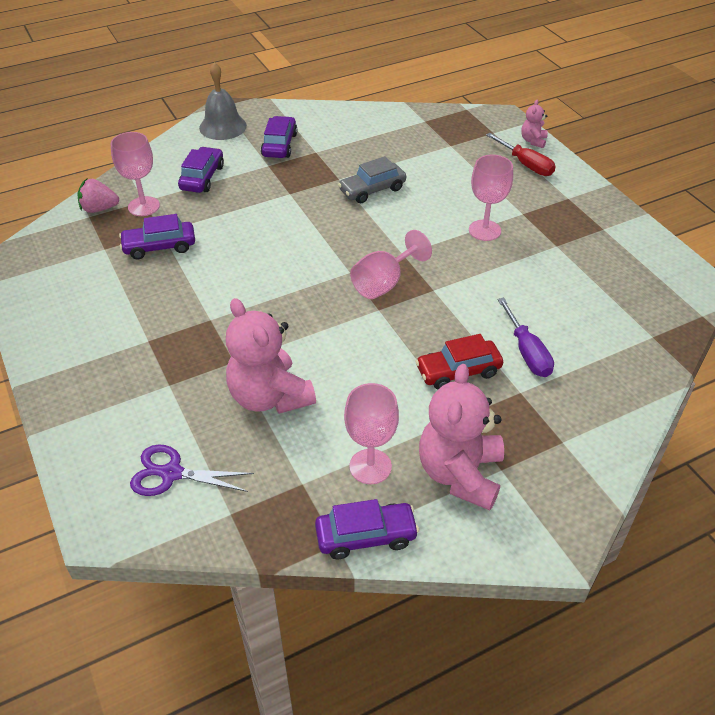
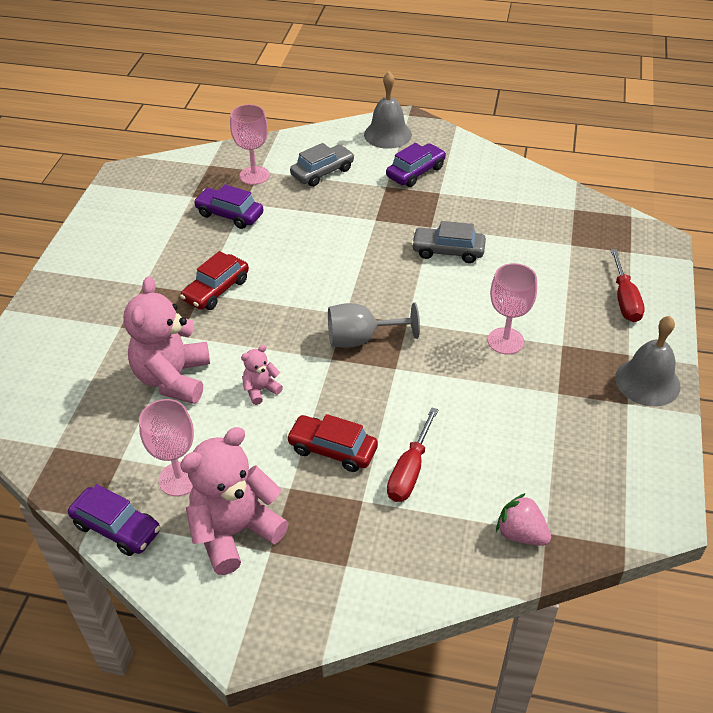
camera: 40 degrees right, 0 degrees up
(99, 209) = (222, 162): pink strawberry -> pink strawberry (521, 533)
(172, 473) = (52, 393): purple scissors -> none
(202, 178) = (322, 172): purple car -> grey car
(222, 310) = (216, 290): none -> red car
(384, 283) = (361, 339): pink goblet -> grey goblet
(526, 352) = (410, 470): purple screwdriver -> red screwdriver
(533, 141) = (662, 280): pink teddy bear -> pink teddy bear (261, 390)
(599, 209) = (647, 381): none -> grey bell

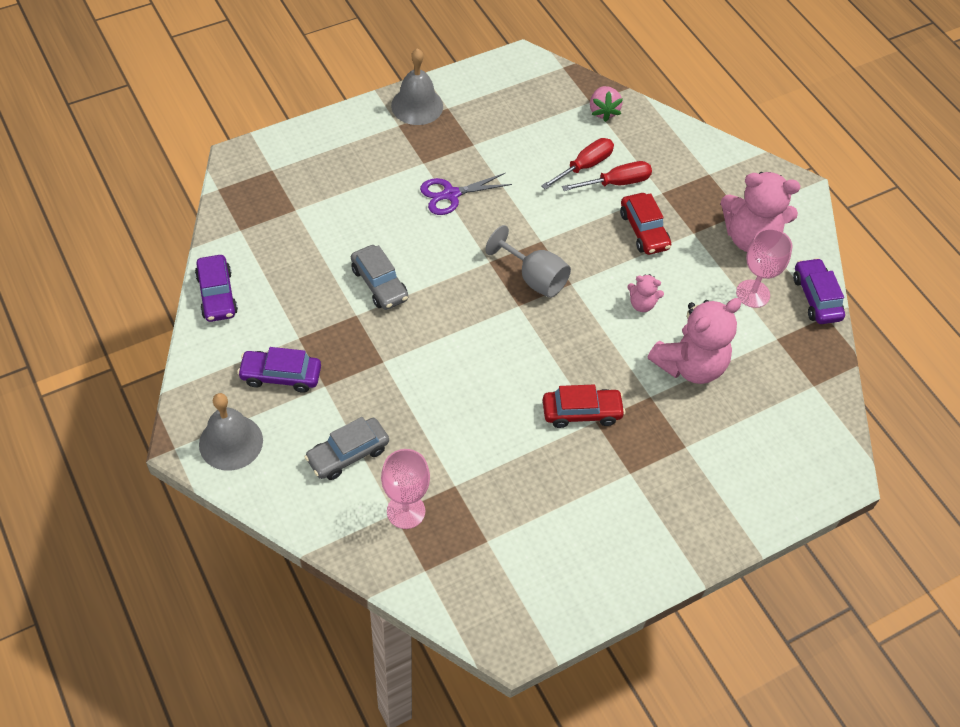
camera: 135 degrees left, 10 degrees up
(229, 215) = (482, 483): purple car -> purple car (217, 295)
(322, 172) = (348, 454): grey car -> grey car turned 45 degrees counterclockwise
(505, 341) = (451, 194): pink goblet -> purple scissors
(624, 299) = (338, 150): red screwdriver -> red screwdriver (584, 166)

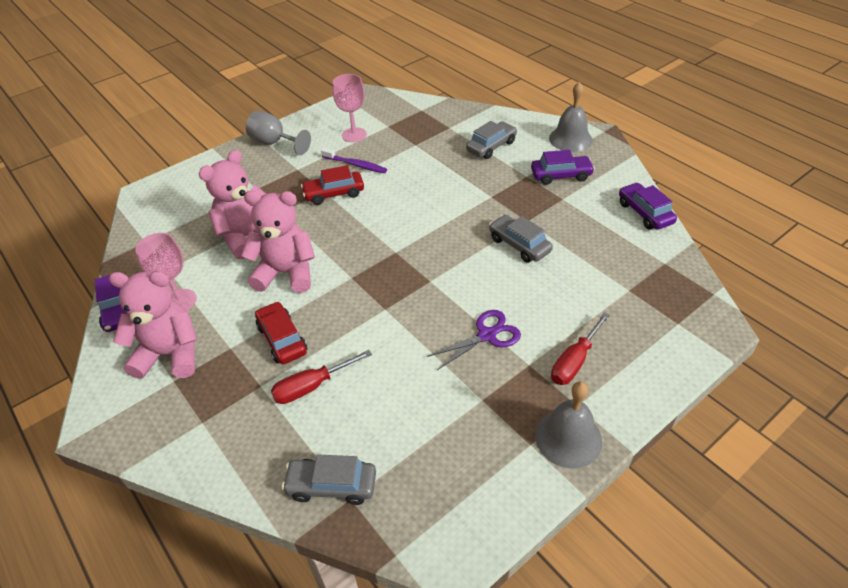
camera: 175 degrees right, 10 degrees down
(406, 511) = (442, 129): pink goblet -> pink goblet (354, 135)
(534, 278) = (385, 275): grey goblet -> grey goblet (274, 143)
(547, 461) = (355, 165): none -> purple toothbrush
(584, 166) = (350, 399): red screwdriver -> red screwdriver (575, 361)
(603, 111) = (332, 485): pink strawberry -> grey car
(642, 304) = (286, 273): pink teddy bear -> pink teddy bear, size x2.15

